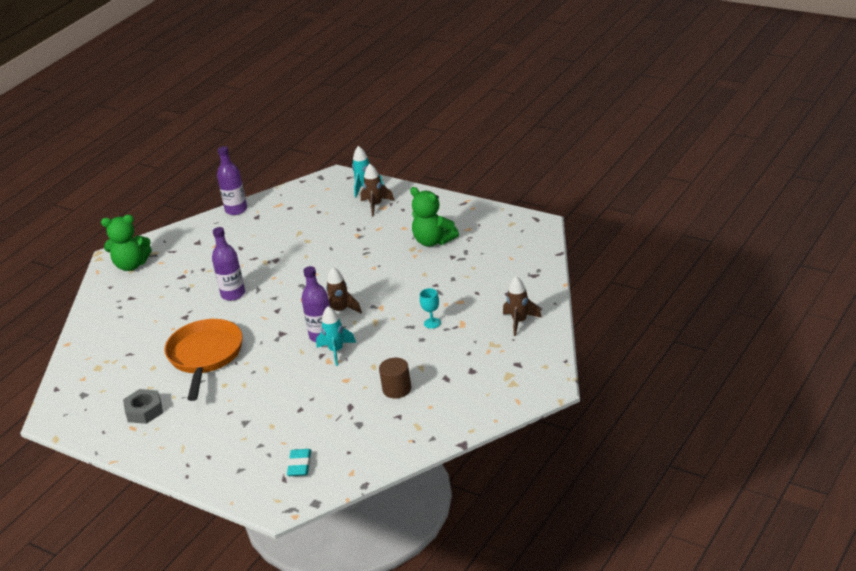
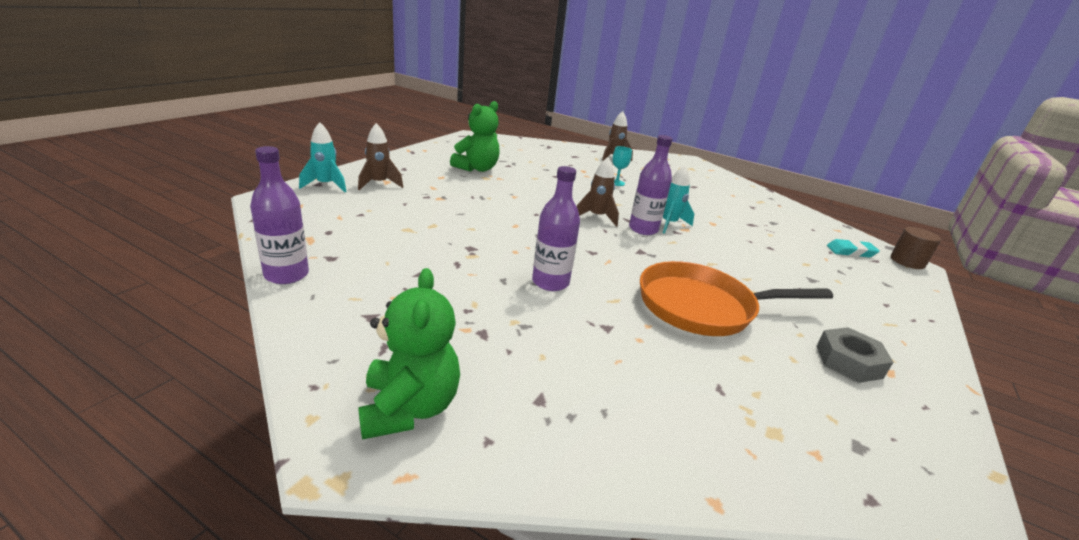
camera: 100 degrees left, 5 degrees down
(397, 389) = (716, 204): brown cylinder -> brown cylinder (907, 261)

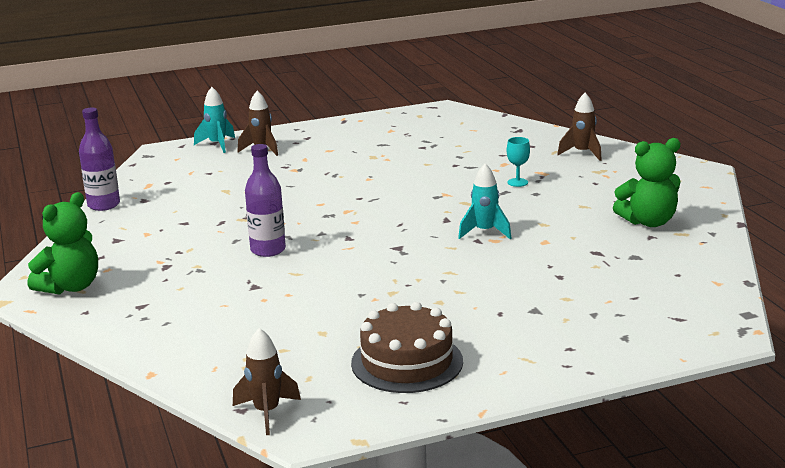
camera: 45 degrees right, 5 degrees down
(477, 168) = (380, 146): green teddy bear -> green teddy bear (648, 222)
(596, 217) = (416, 211): brown rocket -> brown rocket (267, 412)
(643, 229) = (443, 231): purple bottle -> none
(702, 307) = (361, 297): orange pan -> none
(848, 361) = (407, 362): grey nut -> brown cake
(850, 252) = (666, 304): turquoise eraser -> none
(907, 261) = (727, 330): brown cylinder -> none

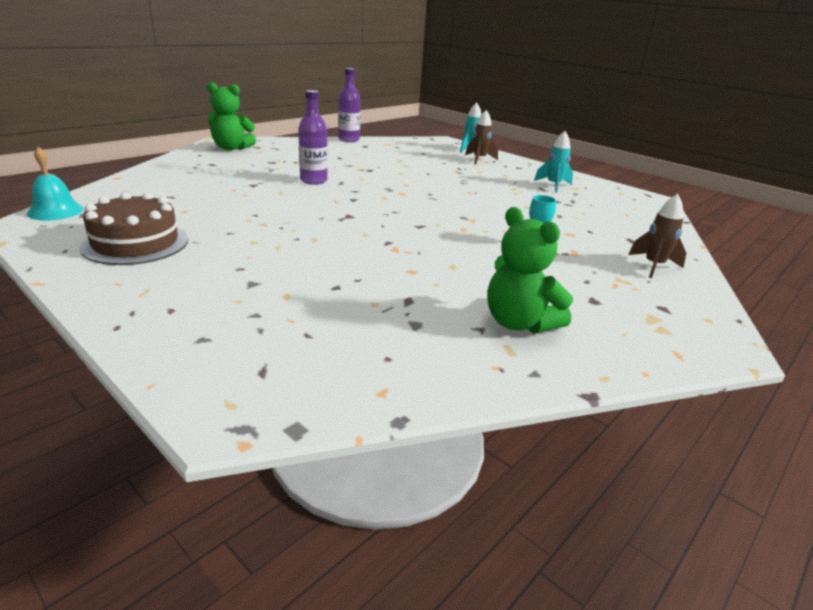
camera: 60 degrees right, 5 degrees up
(267, 412) = (55, 211): brown rocket -> turquoise bell
(485, 232) = (408, 243): turquoise rocket -> turquoise rocket (553, 185)

